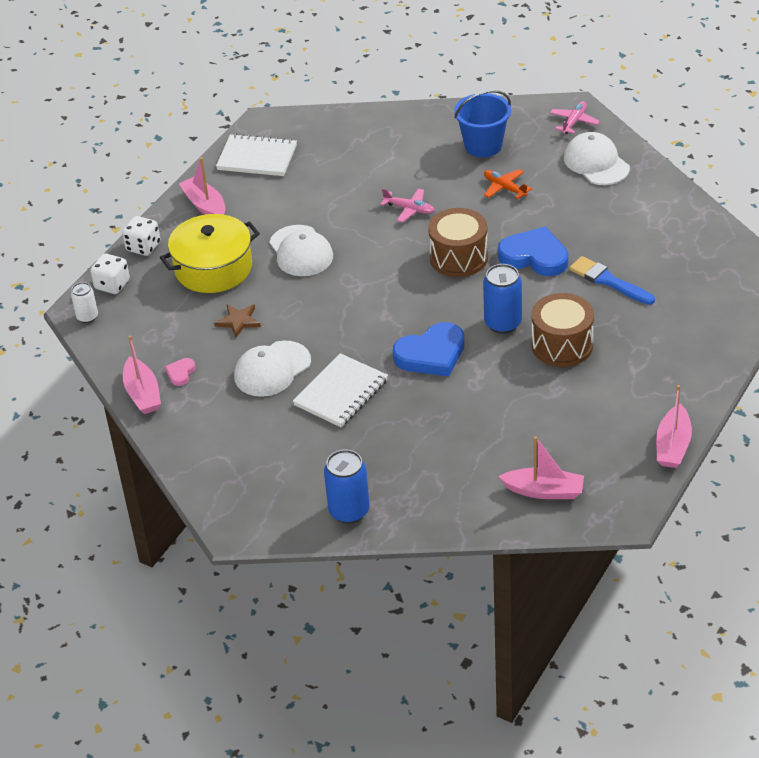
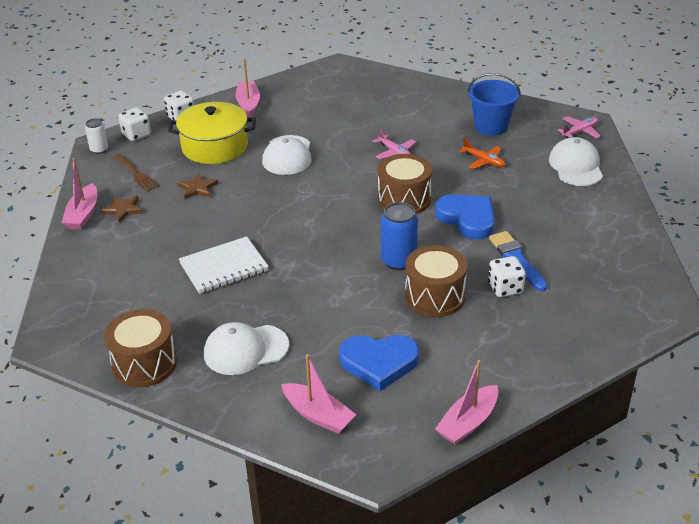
camera: 25 degrees right, 5 degrees down
(157, 329) = (136, 174): none -> brown fork
(180, 373) = (123, 210): pink heart -> brown star
(257, 157) = (313, 85): white notebook -> none
(272, 369) = (189, 231): white cap -> white cap (245, 350)
(349, 511) = (144, 363): blue can -> brown drum
(431, 354) = (320, 264): blue heart -> blue heart (379, 363)
(504, 188) = (484, 161): orange plane -> orange plane turned 150 degrees clockwise
(618, 313) = (505, 288): none -> white dice

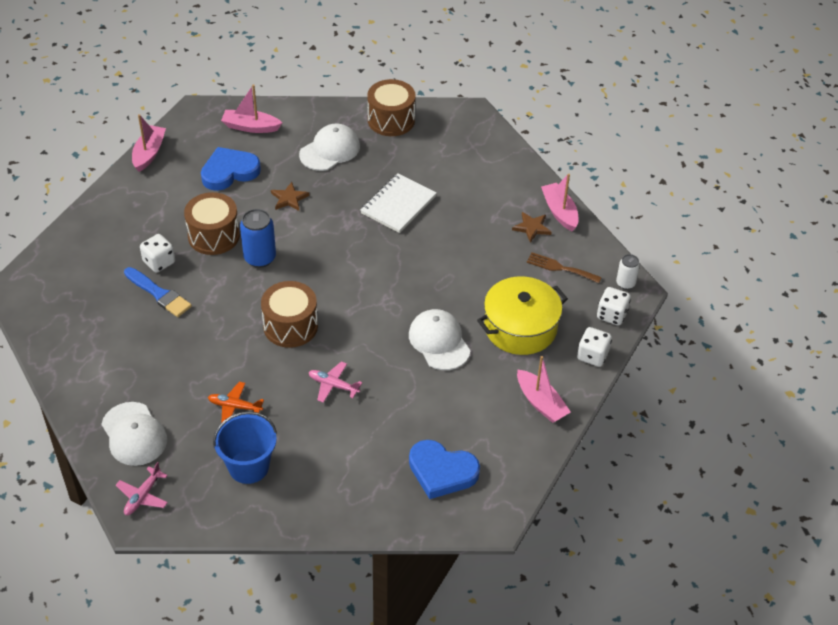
camera: 150 degrees right, 10 degrees up
(198, 188) = (489, 272): brown star -> brown star (289, 198)
(467, 219) = (220, 323): blue heart -> blue heart (442, 471)

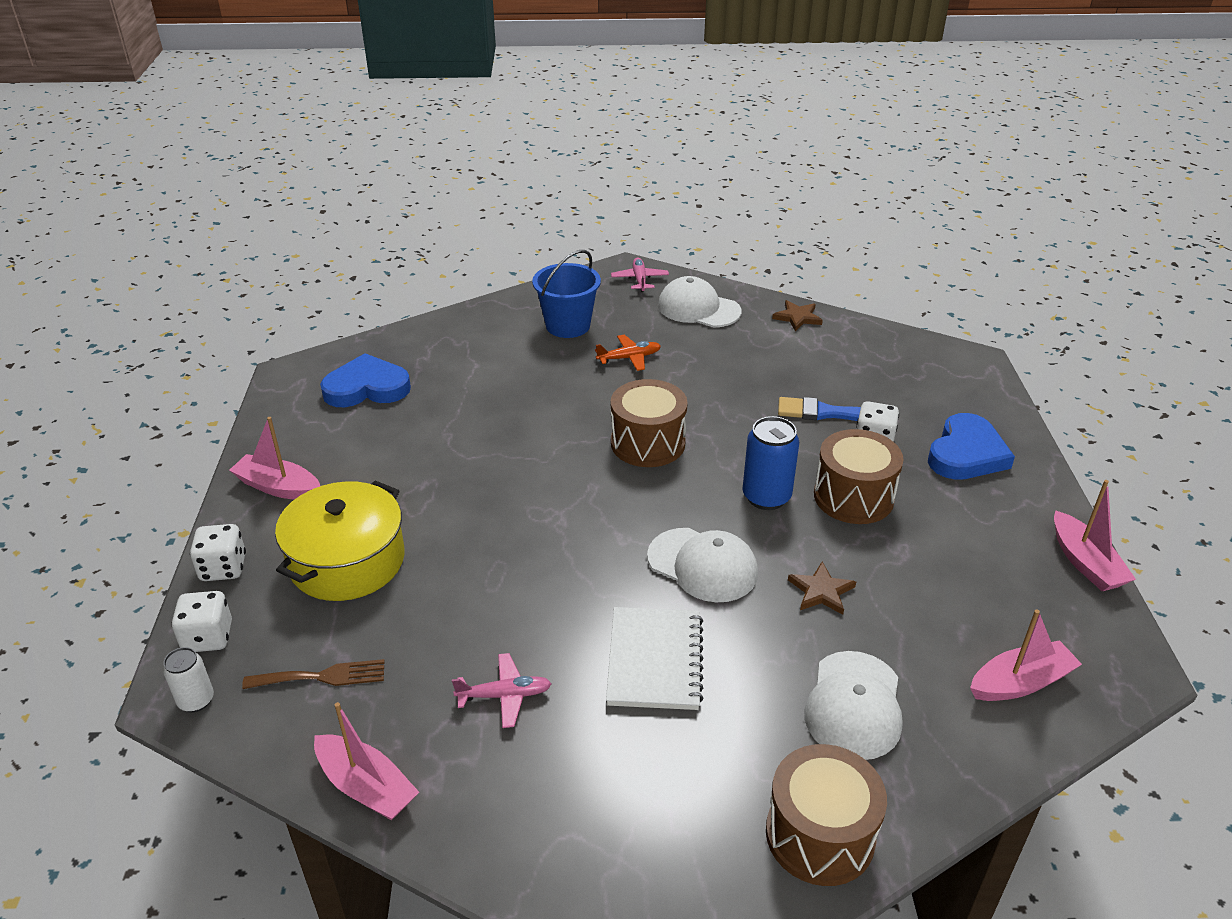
camera: 150 degrees right, 10 degrees down
(229, 172) = (949, 590): blue heart -> blue heart (966, 453)
(333, 385) = (544, 411): pink plane -> pink plane (505, 695)
(439, 341) = (451, 500): white cap -> white cap (702, 565)
(532, 228) = (404, 728): brown star -> brown star (797, 317)

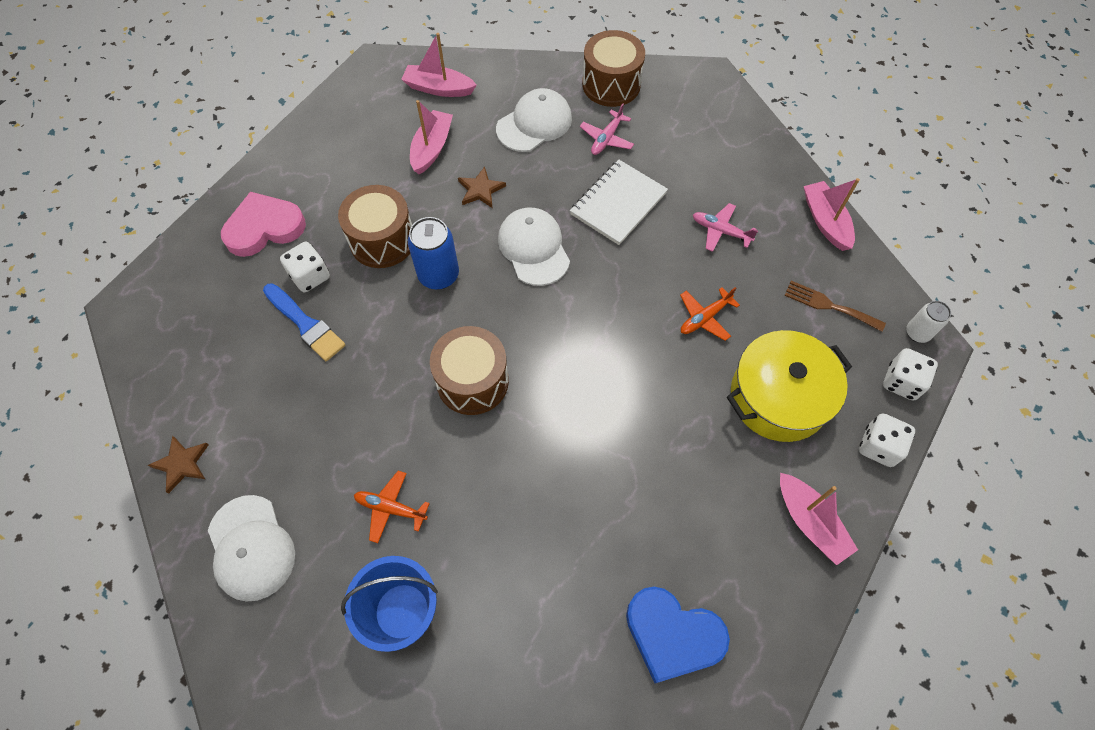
camera: 145 degrees left, 25 degrees up
(466, 592) = (704, 318): none -> orange plane
(639, 279) = (252, 656): pink plane -> pink plane (606, 139)
(966, 453) = (264, 228): blue heart -> pink heart
(1085, 563) = (312, 120): pink boat -> pink boat (432, 148)

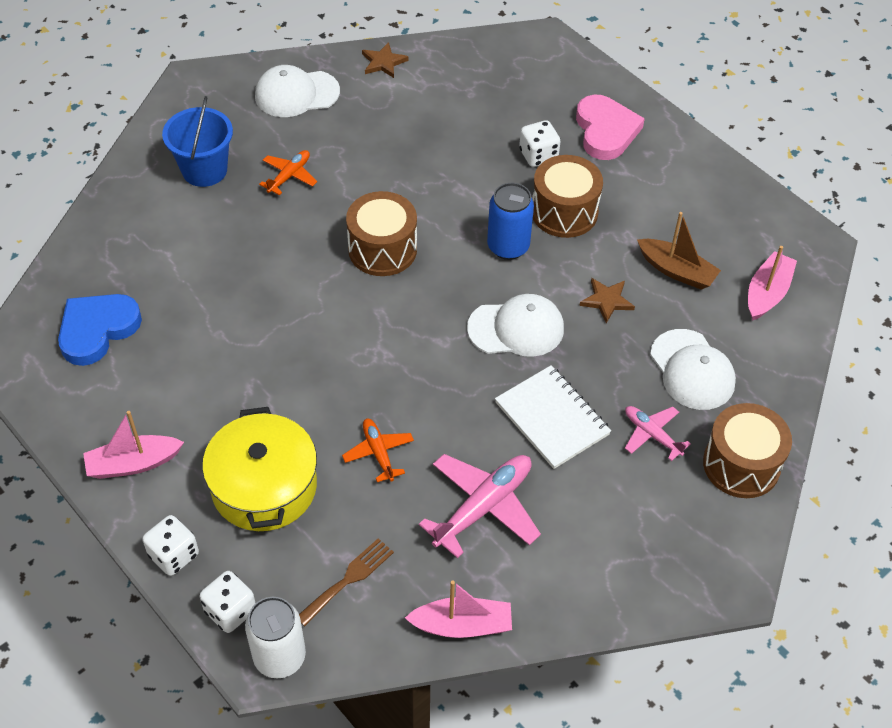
camera: 105 degrees right, 10 degrees down
(306, 324) = (486, 146): blue brush -> none
(432, 148) = (676, 271): pink boat -> brown boat
(720, 231) = (483, 507): pink plane -> pink plane, size x1.76
(917, 333) = (279, 657): white can -> white can, size x1.66

